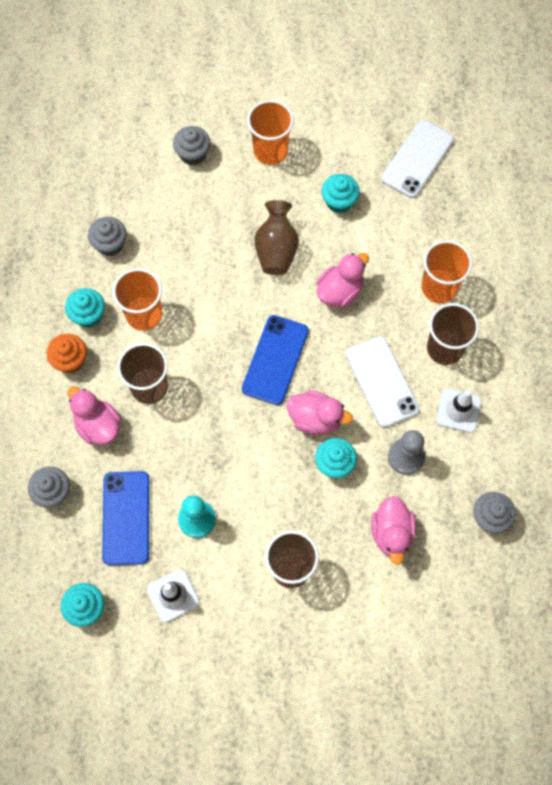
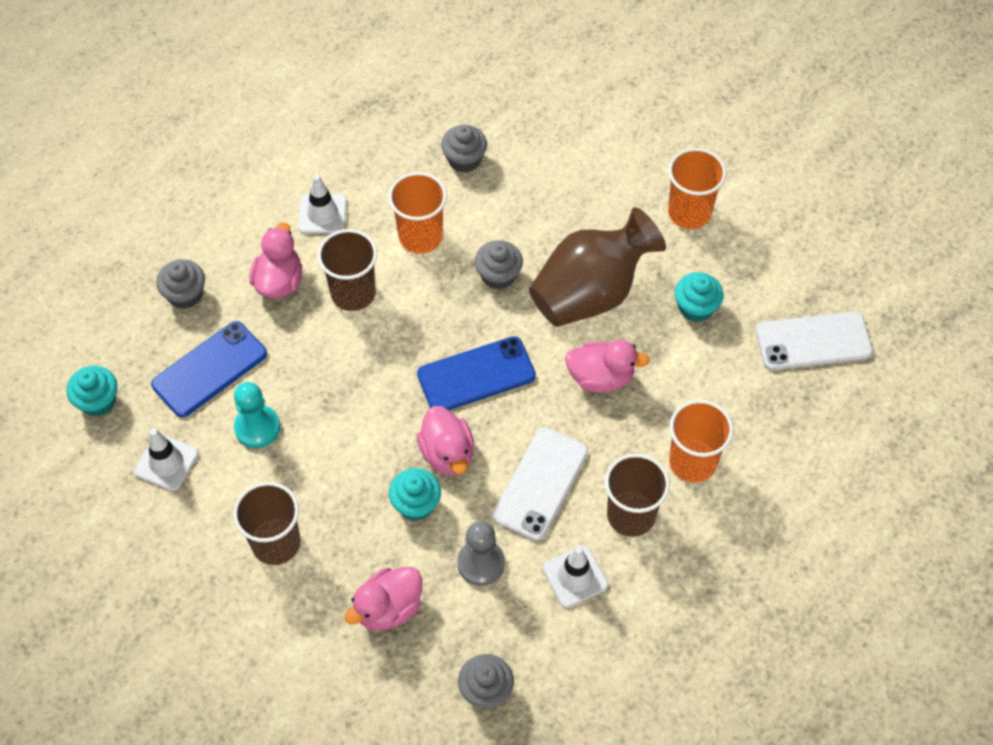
camera: 50 degrees right, 10 degrees down
(70, 360) = (322, 214): orange cupcake -> white traffic cone
(88, 315) = (379, 195): turquoise cupcake -> none
(193, 154) = (620, 155): grey cupcake -> grey cupcake (498, 275)
(276, 250) = (591, 293): brown vase -> brown vase, size x1.54

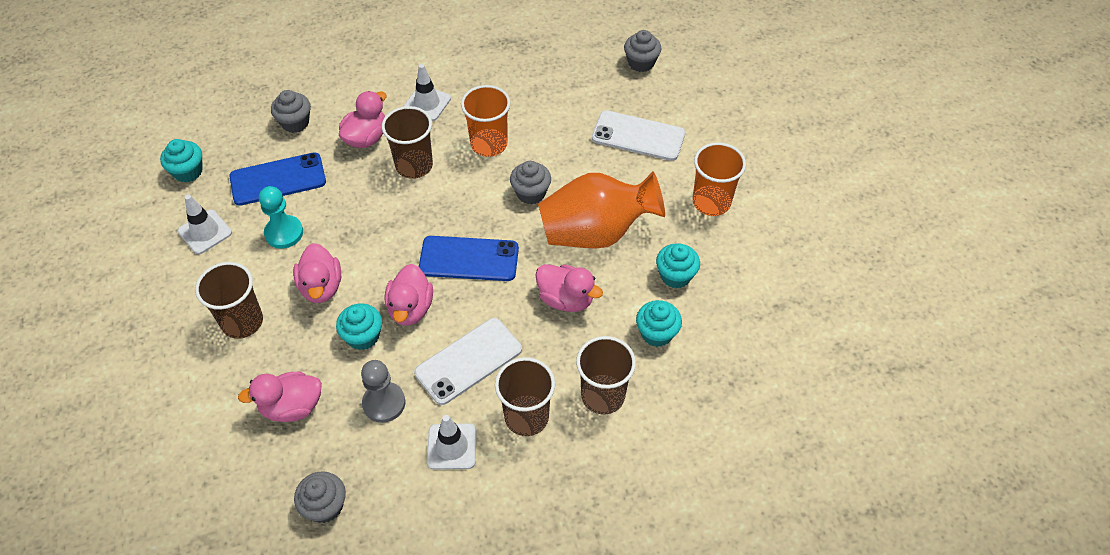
camera: 25 degrees right, 5 degrees down
(337, 470) = (321, 287): none -> pink duck
(464, 159) = (555, 102): grey cupcake -> grey cupcake (641, 63)
(591, 293) = (596, 232): brown vase -> orange vase
(692, 462) = (603, 395): orange cup -> brown cup
(709, 376) = (656, 333): none -> turquoise cupcake
(813, 341) = (762, 340): white phone -> white phone (638, 136)

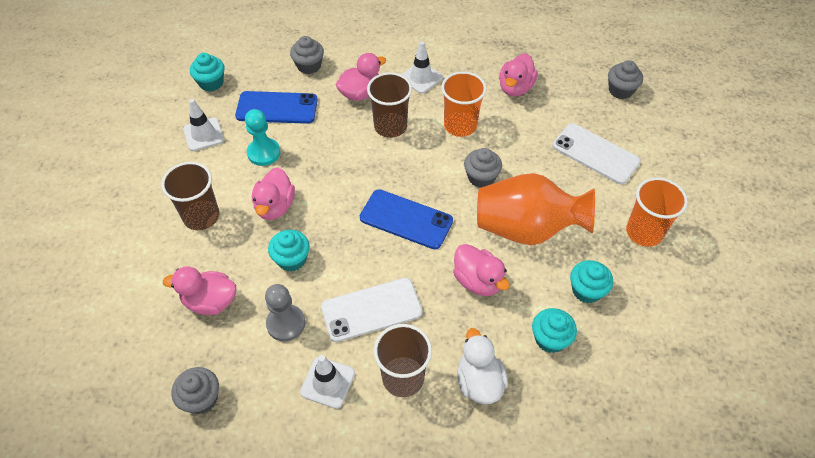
camera: 20 degrees right, 0 degrees up
(410, 308) = (340, 247): pink duck -> pink duck (515, 88)
(603, 395) = (479, 381): brown cup -> white duck

